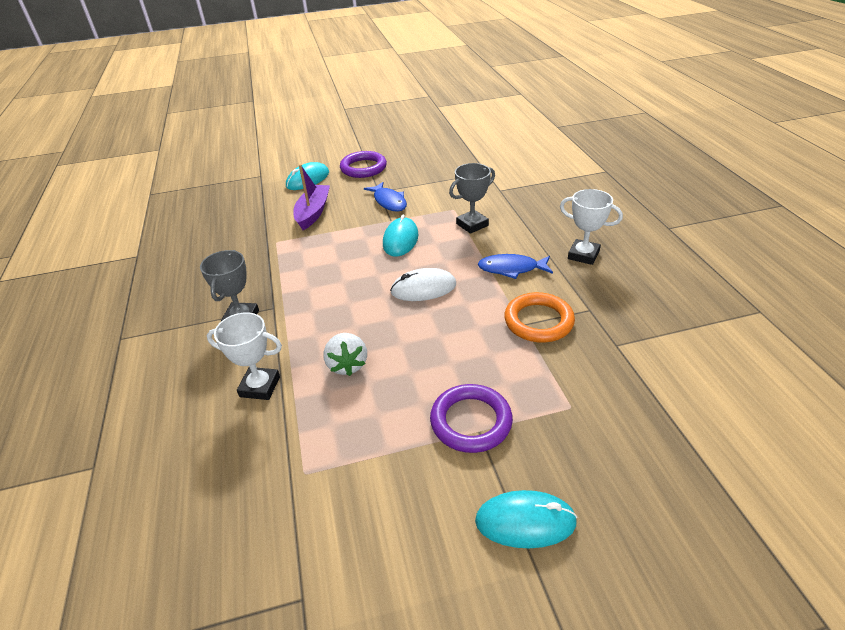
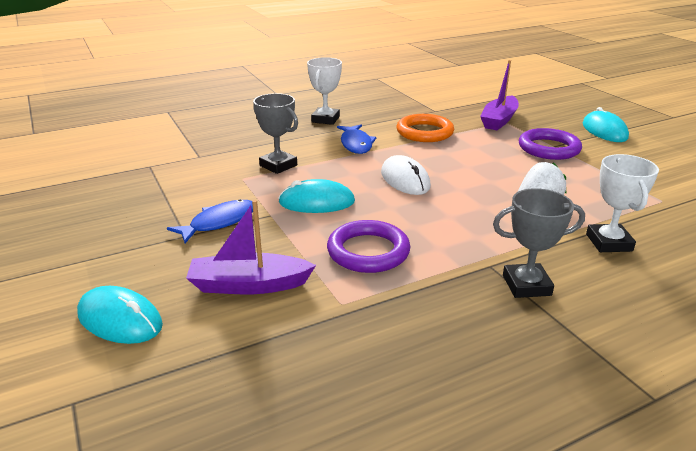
camera: 105 degrees left, 10 degrees down
(363, 168) = (94, 262): purple ring -> purple ring (368, 251)
(577, 401) = (499, 120): none -> purple boat

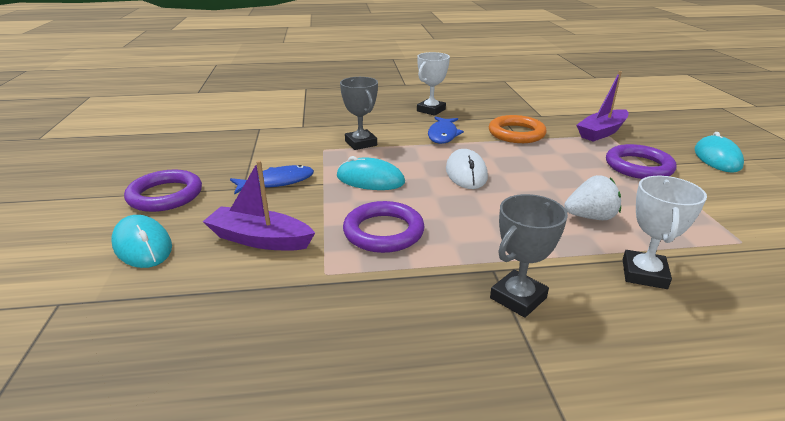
camera: 20 degrees right, 0 degrees up
(99, 260) = (165, 195): none -> purple ring
(526, 285) = (518, 298): grey trophy -> grey trophy turned 60 degrees counterclockwise

